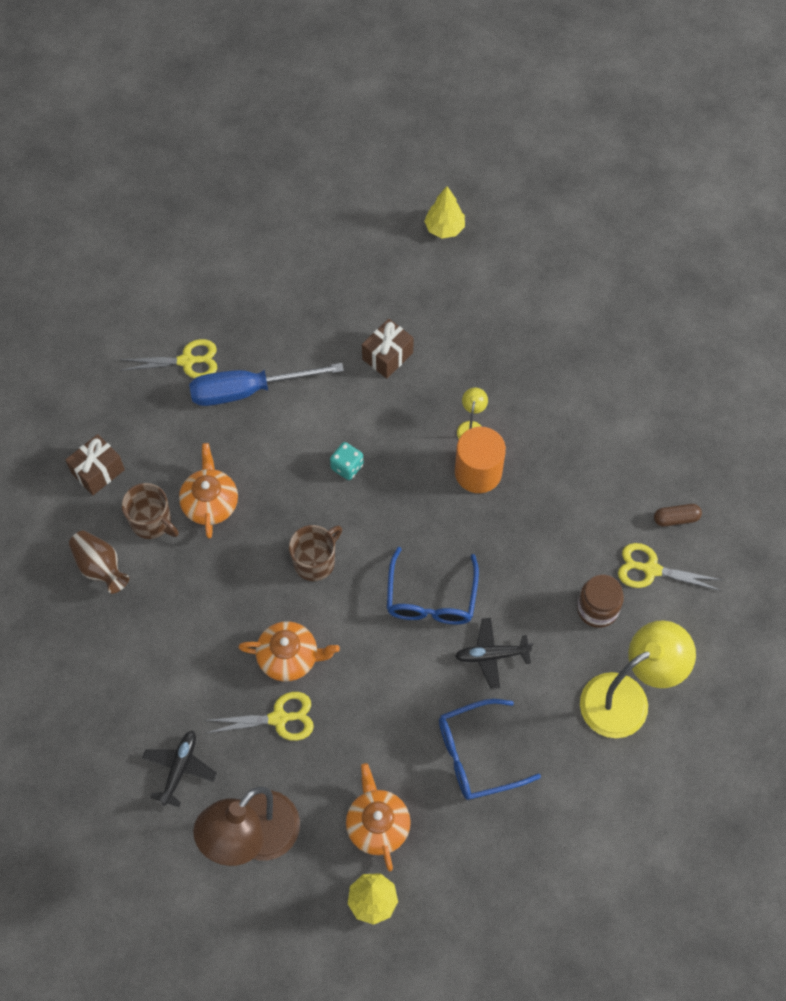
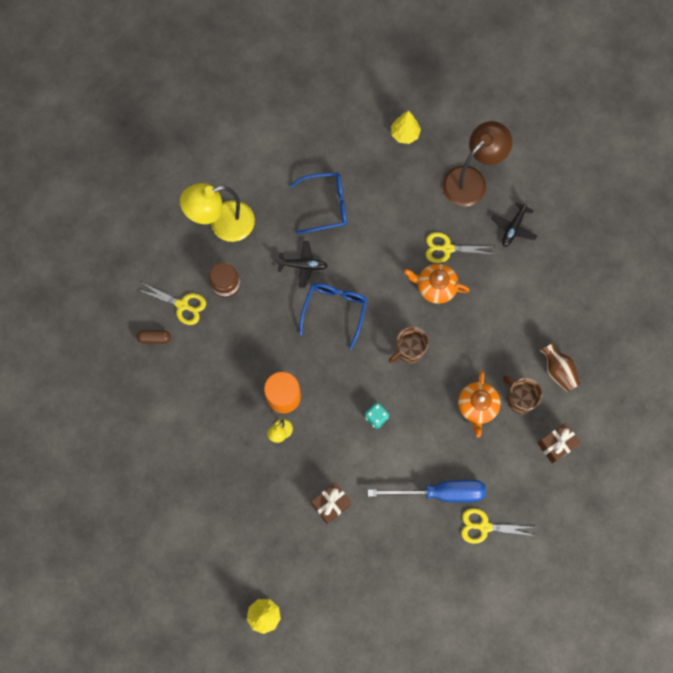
camera: 170 degrees left, 10 degrees up
(377, 824) = (395, 175): orange teapot -> none

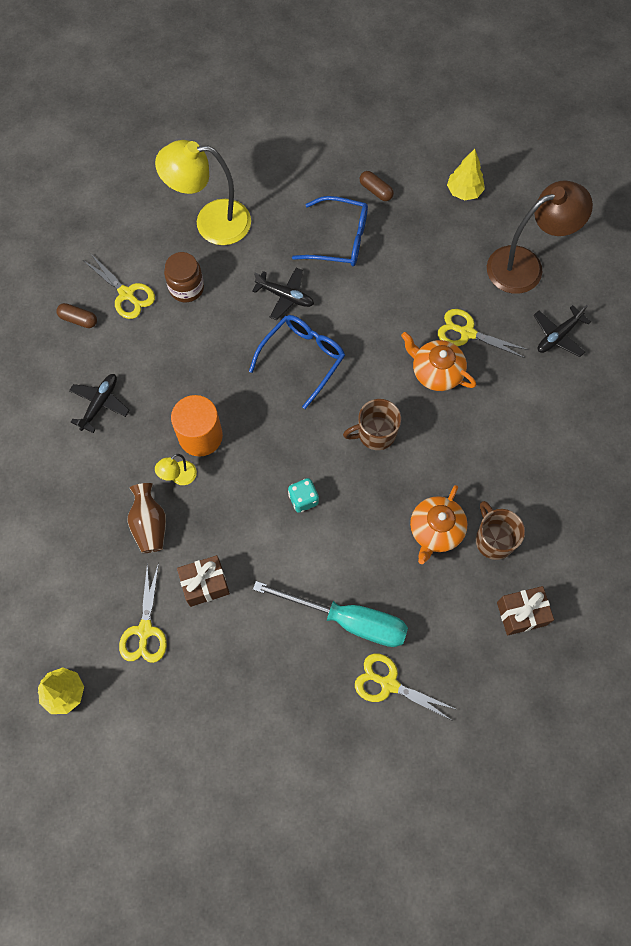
camera: 20 degrees right, 5 degrees down
(199, 398) = (100, 404): none -> black plane
(302, 552) = (145, 630): none -> yellow scissors
(338, 155) = (376, 191): none -> brown capsule
(440, 493) = (348, 620): blue screwdriver -> turquoise screwdriver
(557, 371) = (555, 522): brown vase -> brown vase (150, 525)

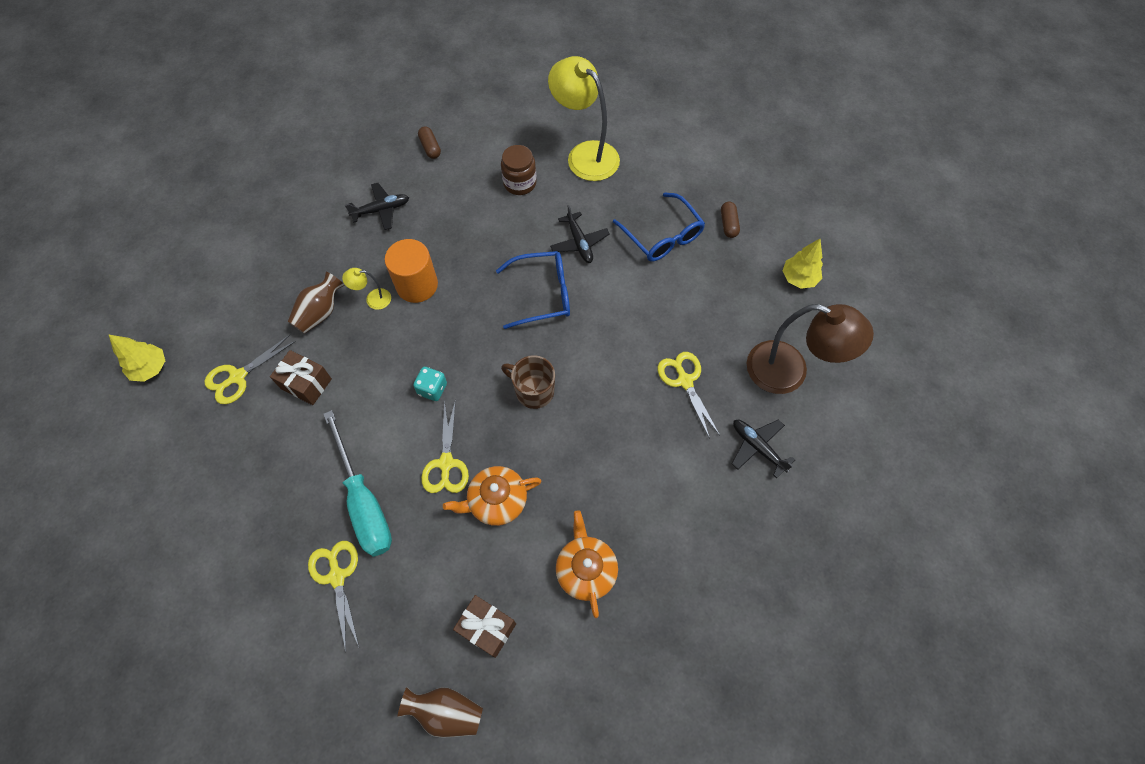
camera: 45 degrees right, 5 degrees down
(126, 294) = (477, 156): yellow scissors -> yellow scissors (446, 463)
(436, 371) = (628, 387): orange teapot -> orange teapot (586, 569)
(493, 539) = (531, 551): brown mug -> none
(554, 687) = (446, 712): none -> brown vase
(558, 336) = (757, 447): black plane -> black plane turned 45 degrees clockwise

